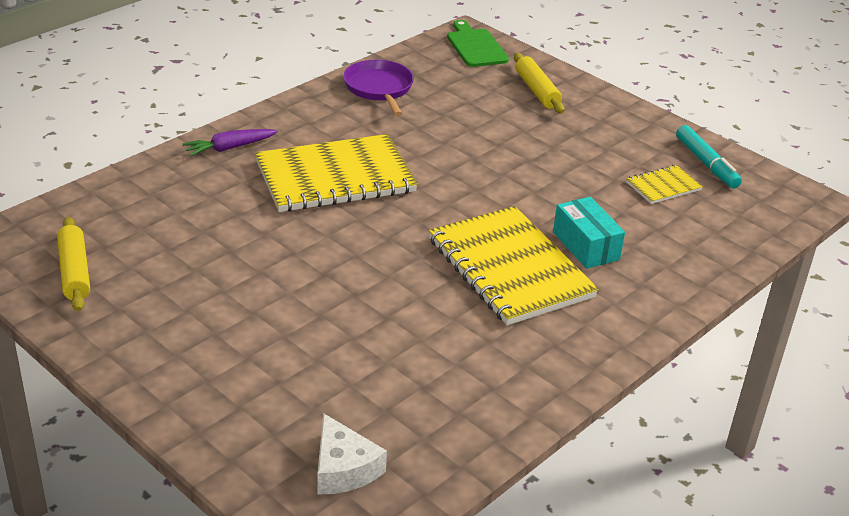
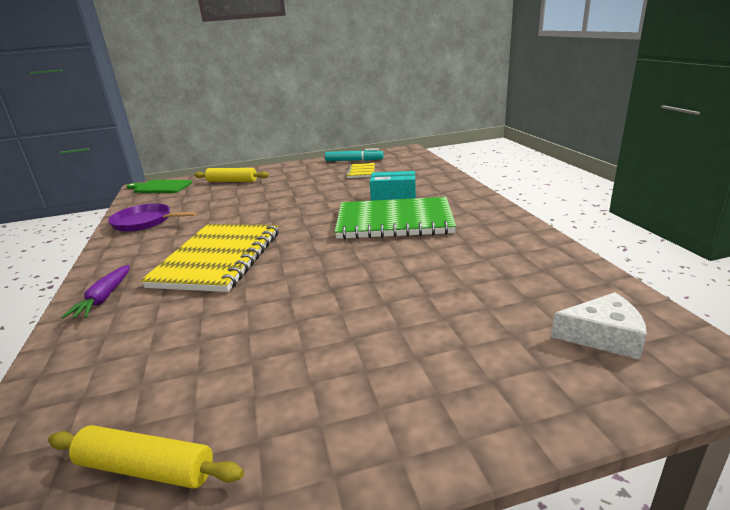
camera: 55 degrees left, 10 degrees down
(510, 268) = (394, 221): yellow notebook -> green notebook

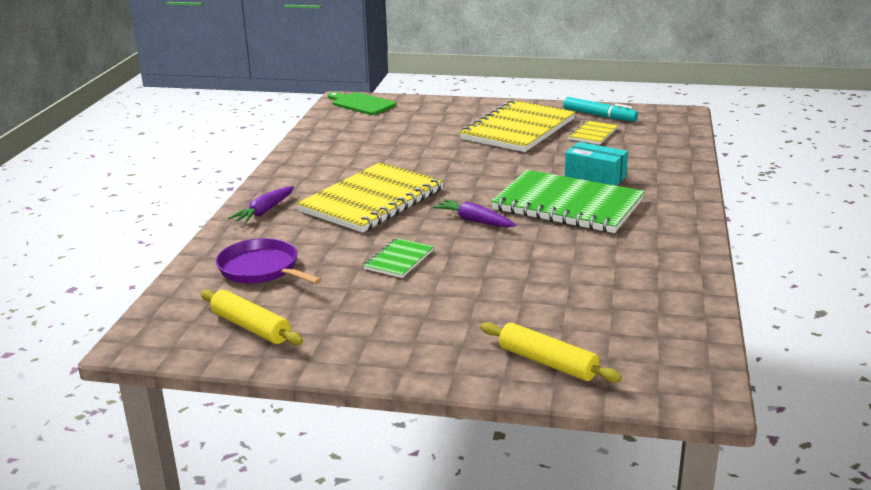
camera: 25 degrees right, 0 degrees up
(145, 222) = (327, 144): purple pan -> purple pan (261, 269)
(232, 181) = (439, 113): yellow rolling pin -> yellow rolling pin (547, 362)
(286, 310) = (399, 260): none -> green notebook
(303, 179) = (518, 129): none -> yellow notebook
(328, 252) = (474, 220): none -> purple carrot
(603, 336) = (636, 351): white cheese -> none

